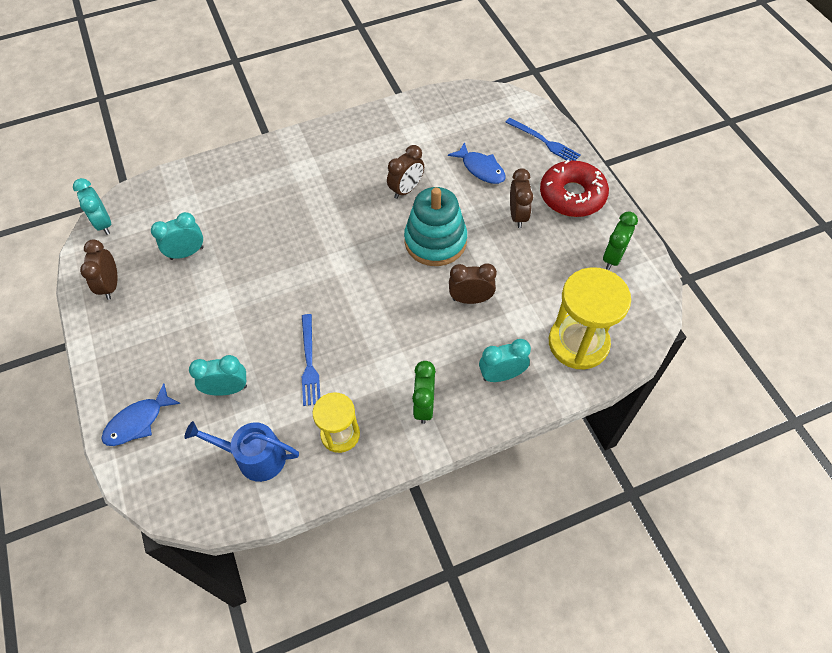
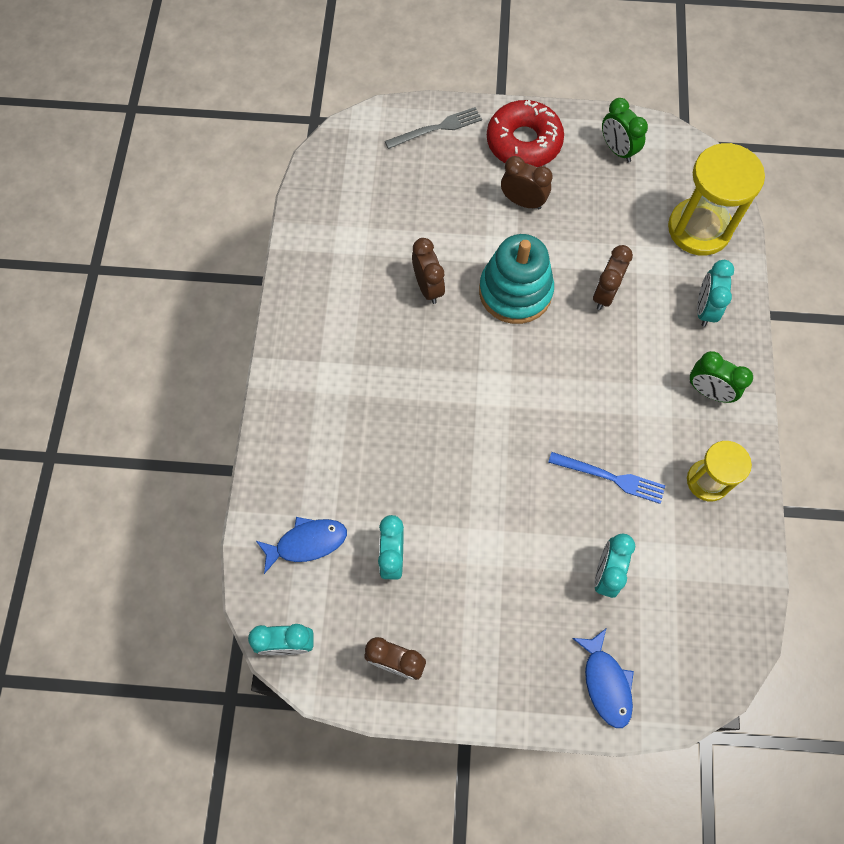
camera: 65 degrees left, 10 degrees up
(255, 457) = (699, 573): blue watering can -> none
(481, 169) = (440, 203): blue fish -> blue fish (307, 542)
(544, 141) = (437, 128): blue fork -> grey fork

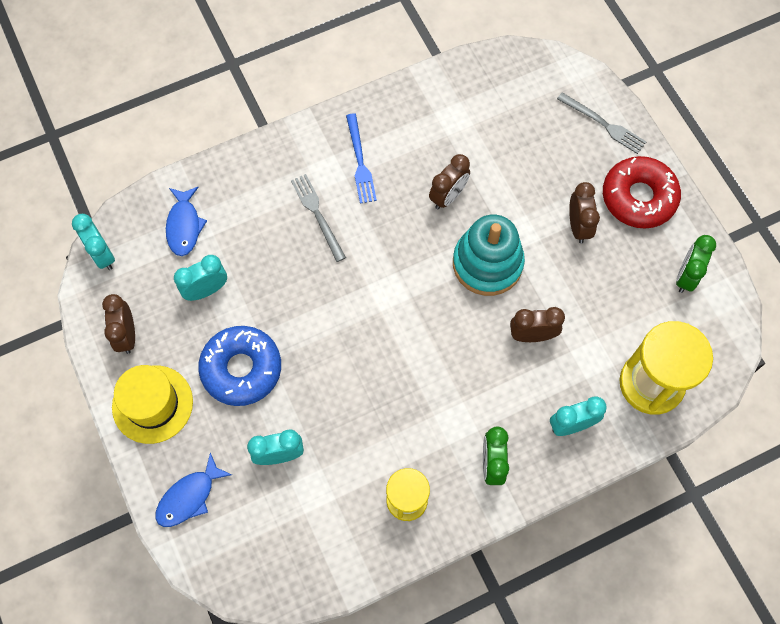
camera: 60 degrees right, 0 degrees up
(307, 542) = (184, 226): blue fish -> blue fish turned 45 degrees clockwise
(375, 409) = (317, 214): none -> grey fork
(487, 672) = (152, 404): none -> yellow hat
(497, 564) = (241, 369): none -> blue donut
(610, 477) = (363, 420): blue fork -> blue fork (360, 162)

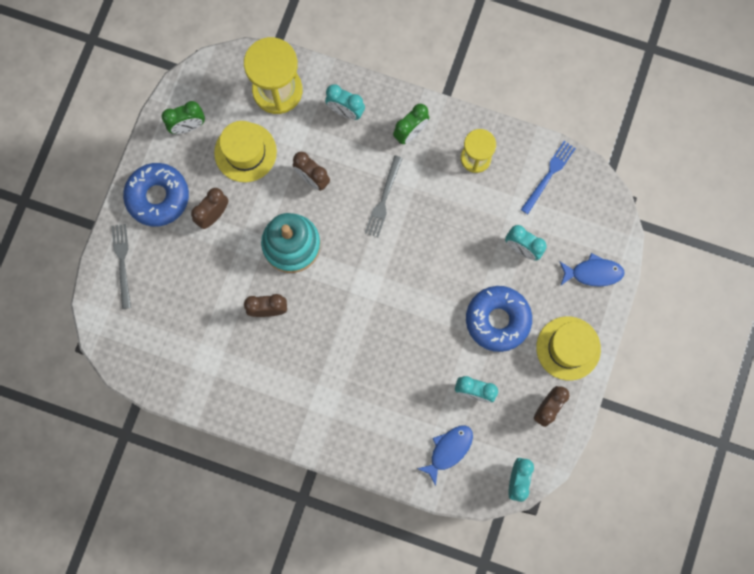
camera: 135 degrees left, 10 degrees up
(317, 214) = (359, 376): grey fork -> grey fork (383, 199)
(360, 162) = (297, 387): blue fork -> blue fork (549, 175)
(614, 302) = (245, 152): none -> yellow hat
(638, 197) = (158, 197): red donut -> blue donut

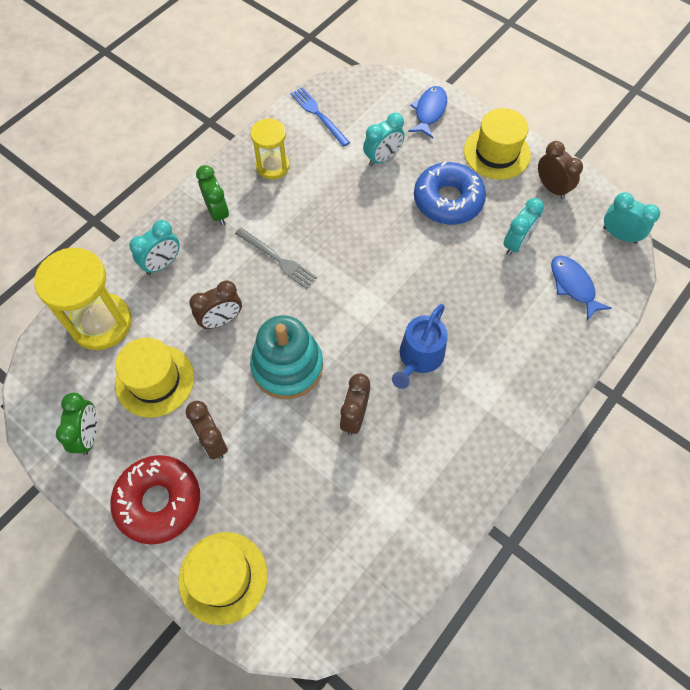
camera: 70 degrees left, 15 degrees down
(122, 262) = (223, 577): grey fork -> yellow hat
(158, 197) = (158, 501): blue donut -> red donut
(335, 342) = (419, 357): none -> blue watering can

